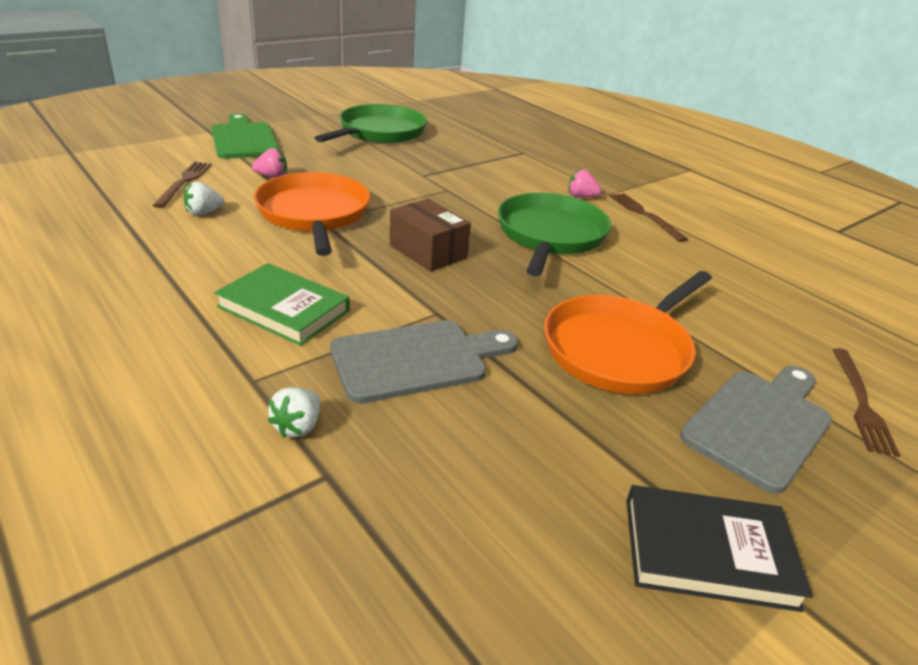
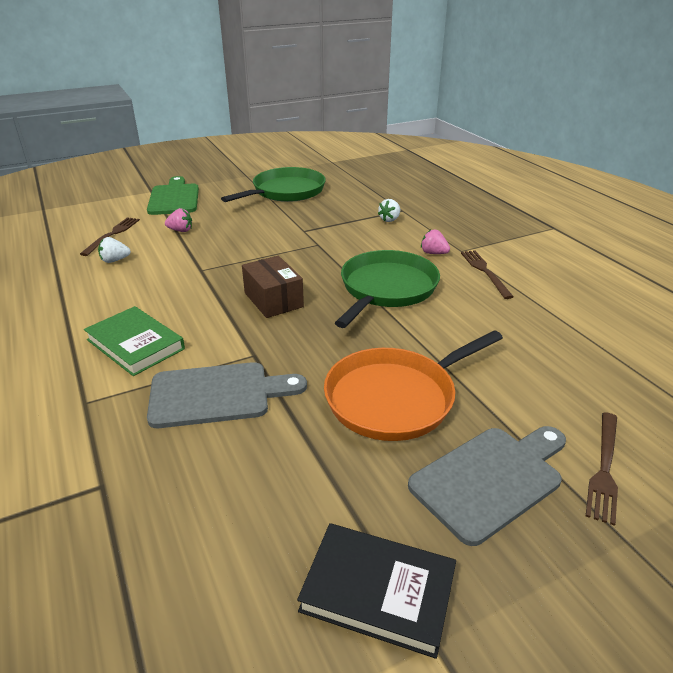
camera: 15 degrees right, 0 degrees up
(298, 426) = (99, 443): white strawberry -> white strawberry (389, 219)
(314, 214) = (197, 264): orange pan -> none

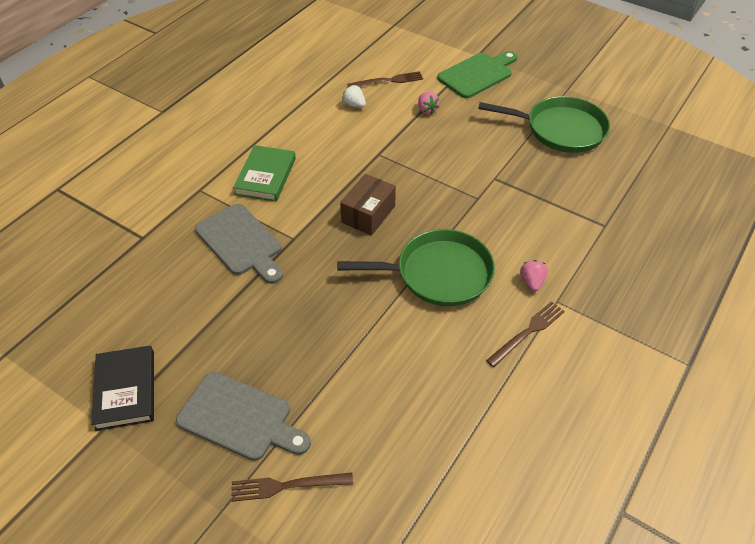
camera: 60 degrees right, 15 degrees up
(389, 219) = (573, 225): white strawberry -> none
(395, 398) = (293, 336): orange pan -> none

